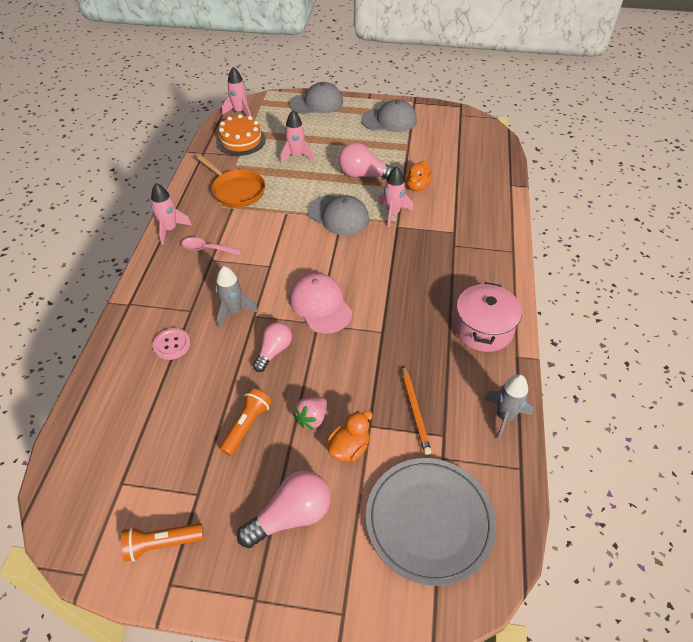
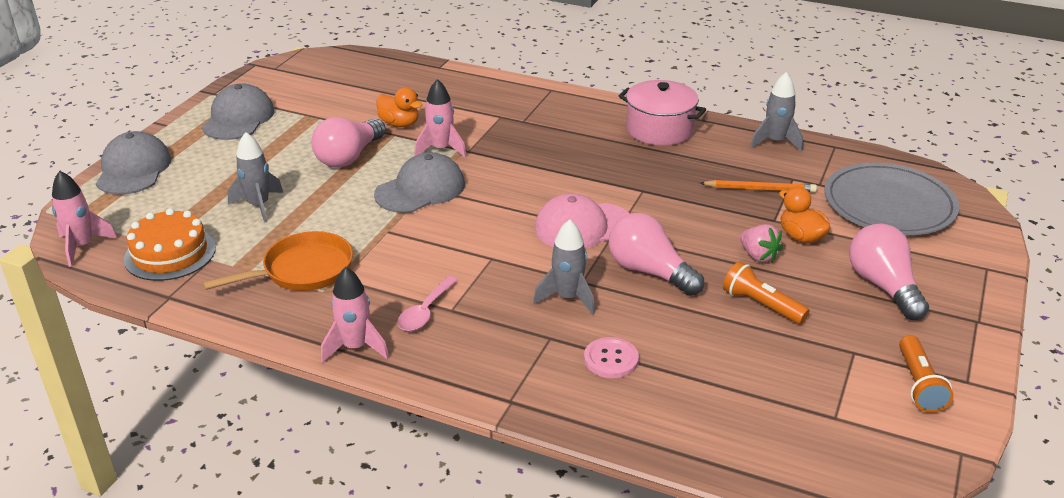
camera: 75 degrees left, 15 degrees down
(273, 351) = (649, 272): pink light bulb -> pink light bulb, size x1.50
(296, 156) = (259, 205): pink rocket -> grey rocket

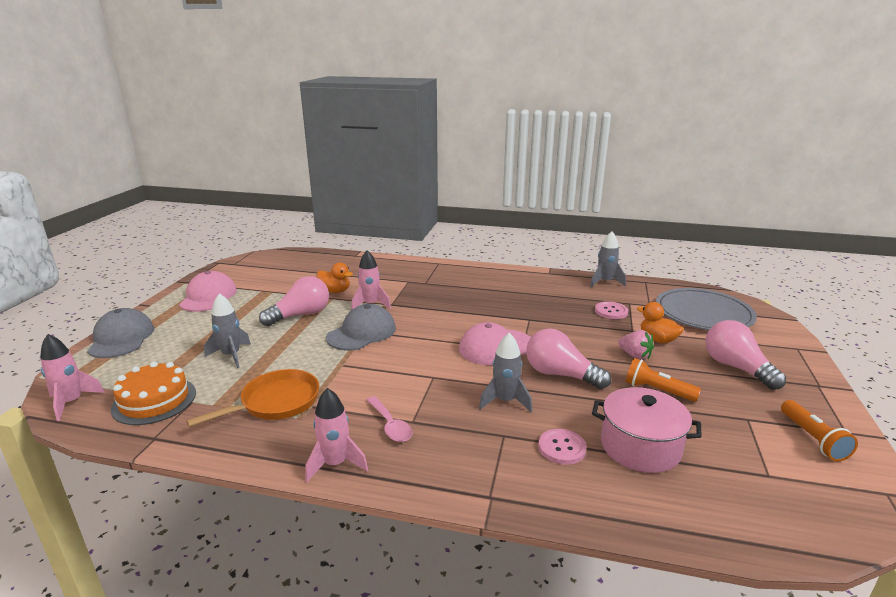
camera: 10 degrees left, 10 degrees down
(238, 118) = (208, 297): grey cap -> pink cap
(349, 157) = (300, 315): pink light bulb -> pink light bulb turned 150 degrees counterclockwise
(425, 312) = (390, 425): pink spoon -> pink spoon turned 45 degrees counterclockwise
(659, 130) = (523, 281): pink pot -> pink pot (640, 447)
(760, 189) = (611, 311): orange pencil -> pink button

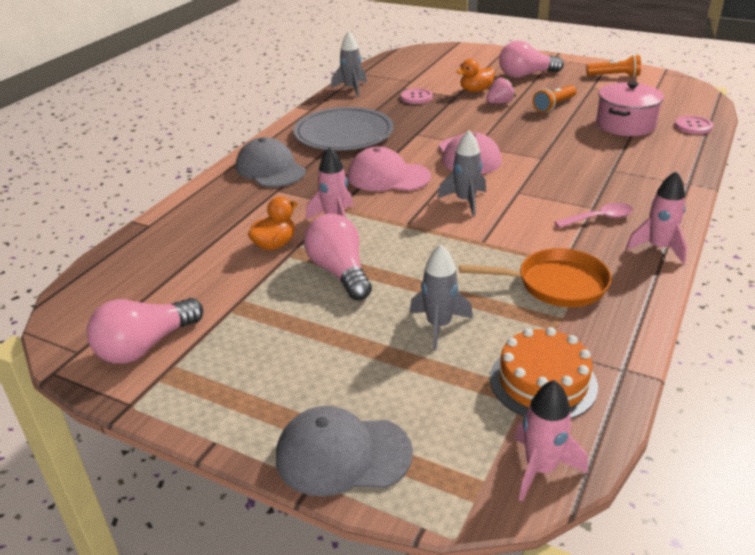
camera: 75 degrees left, 10 degrees up
(208, 297) = (220, 368): pink cap -> pink cap (388, 177)
(276, 402) = (556, 284): orange pan -> orange pan turned 120 degrees clockwise
(362, 333) = (410, 227): grey cap -> grey cap (270, 169)
(505, 401) = (563, 163): grey rocket -> grey rocket (465, 201)
(560, 375) = (524, 135): pink light bulb -> pink light bulb (146, 346)
(562, 448) = (628, 150): pink button -> pink button (693, 126)
(703, 313) = (436, 66): grey plate -> grey plate (344, 133)

